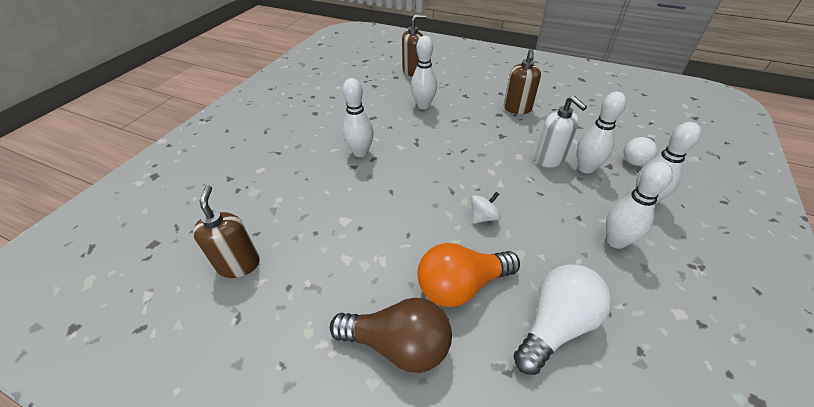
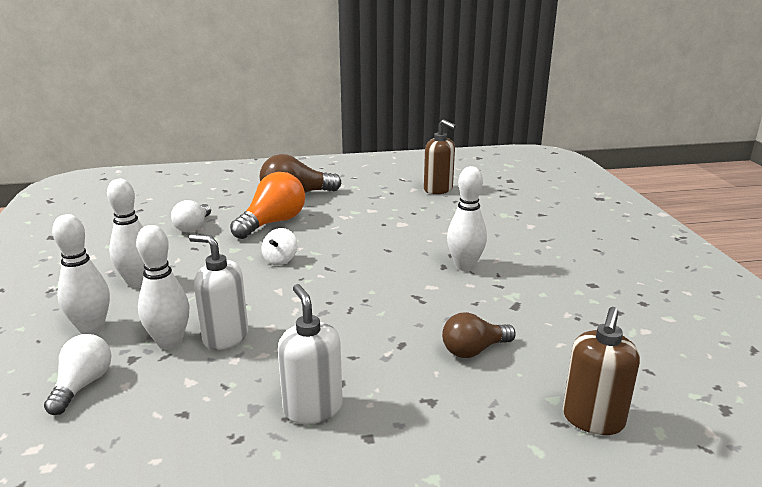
camera: 145 degrees right, 20 degrees down
(423, 105) = (474, 350): white bowling pin -> brown light bulb
(517, 109) = (313, 408): brown soap dispenser -> white soap dispenser
(555, 325) = (193, 227): white light bulb -> white light bulb, size x0.64

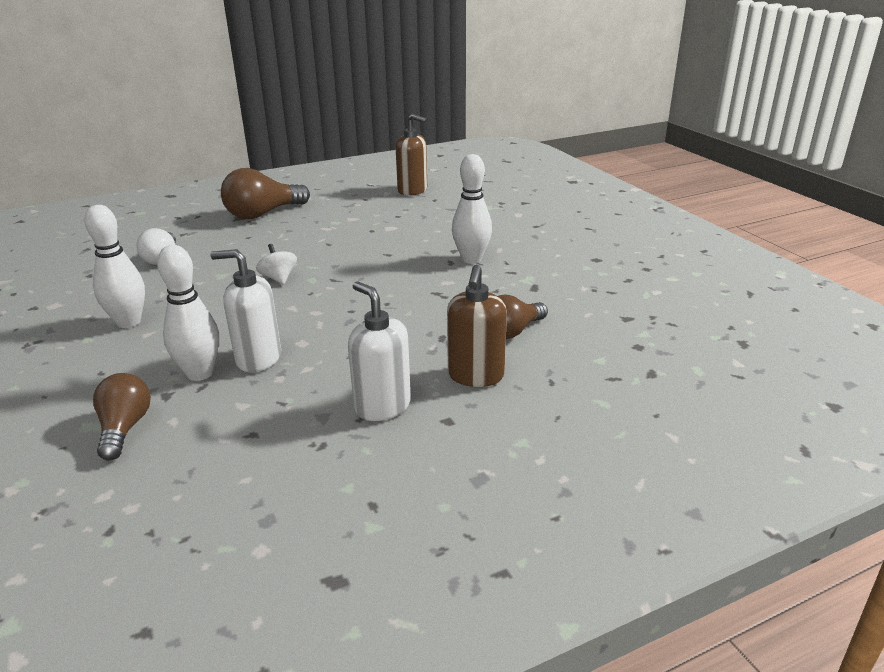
camera: 15 degrees left, 5 degrees up
(83, 385) = (125, 428): white light bulb -> brown light bulb
(92, 329) = (102, 374): white bowling pin -> none
(273, 223) = (251, 243): orange light bulb -> none
(280, 260) = (279, 278): white spinning top -> white spinning top turned 150 degrees clockwise
(592, 419) = (640, 370): brown soap dispenser -> brown soap dispenser (475, 376)

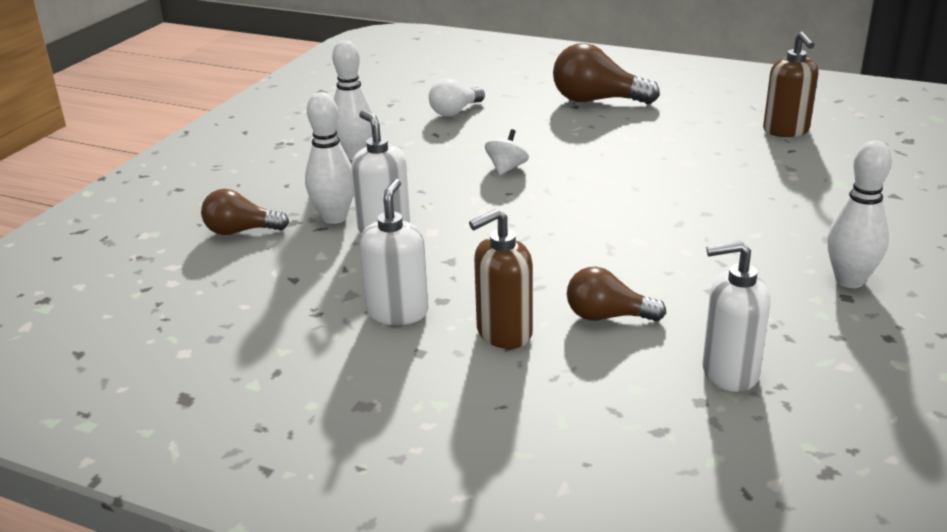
camera: 50 degrees right, 0 degrees up
(125, 428) = (241, 231): brown light bulb -> brown light bulb turned 135 degrees counterclockwise
(471, 259) = (705, 230): white bowling pin -> white bowling pin (849, 280)
(622, 324) = (729, 373): none -> white soap dispenser

